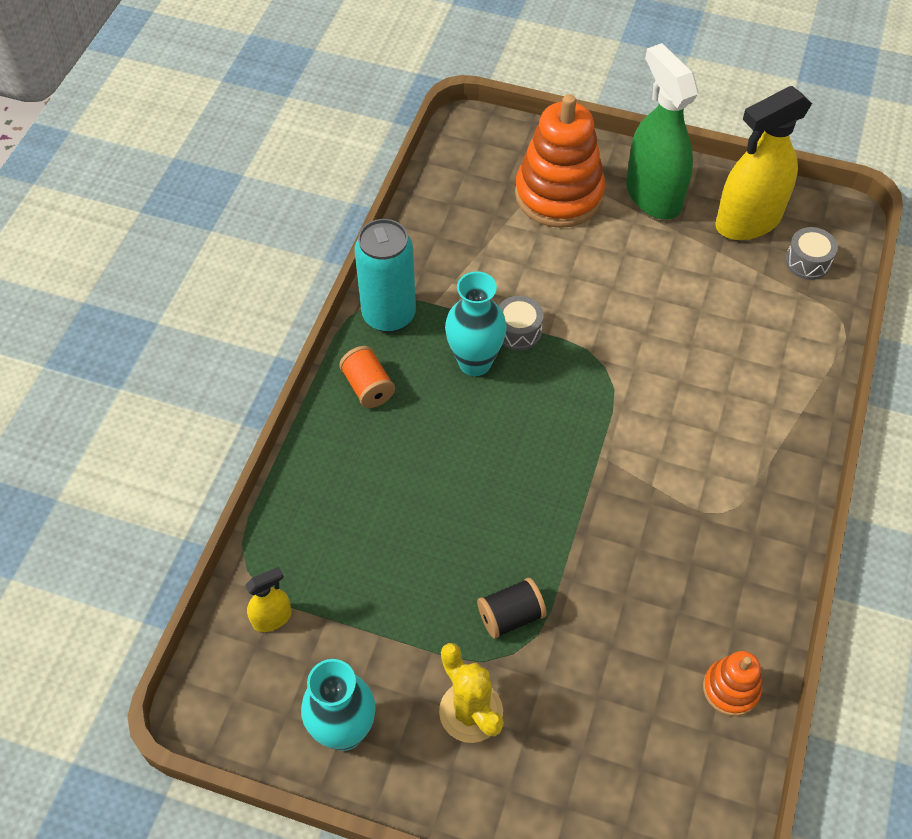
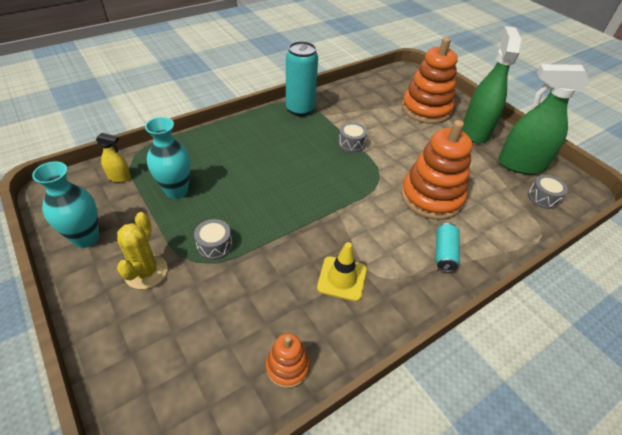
camera: 35 degrees right, 10 degrees down
(368, 387) = (261, 126): orange spool -> none
(475, 362) = (318, 143): turquoise vase -> turquoise vase (176, 191)
(510, 616) = (215, 245): black spool -> grey drum
(688, 352) = (431, 197): none -> orange stacking toy
(690, 545) = (342, 278): none -> yellow traffic cone
(747, 221) = (520, 165): yellow spray bottle -> green spray bottle
(765, 427) = (444, 253): none -> turquoise can

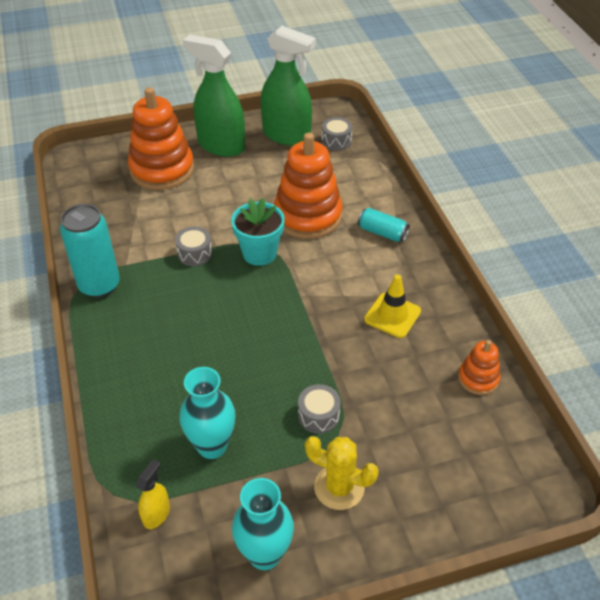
camera: 70 degrees left, 0 degrees up
(371, 177) = (259, 253): none -> turquoise flower pot
(520, 165) = (287, 135): green spray bottle -> green spray bottle turned 90 degrees counterclockwise

